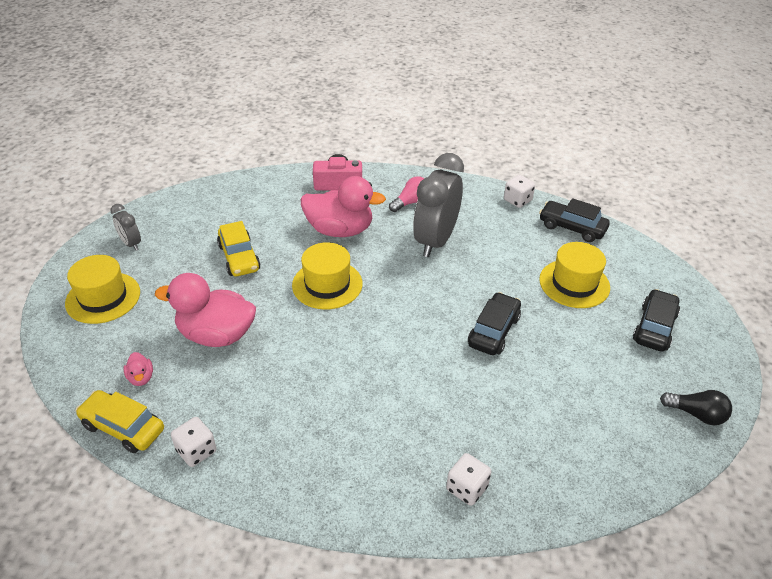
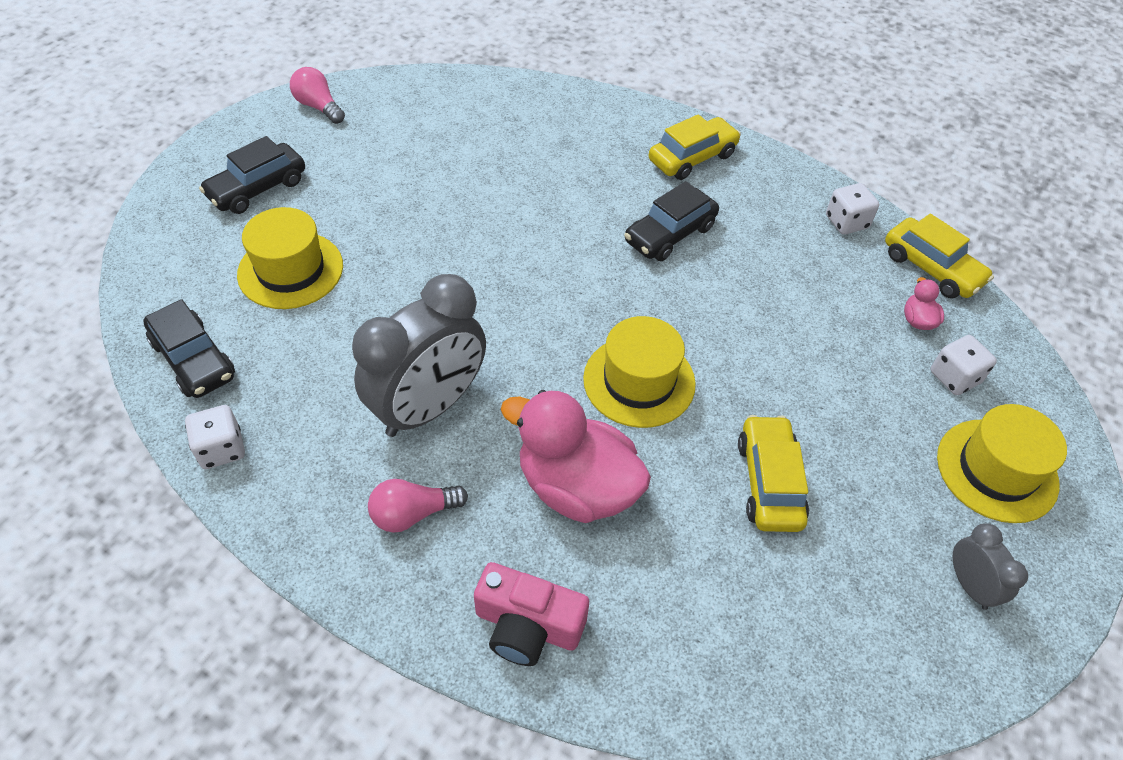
camera: 160 degrees left, 10 degrees up
(216, 335) = (817, 350): pink duck -> none
(350, 476) = (692, 158): none -> yellow car
(467, 488) = (587, 120): white dice -> white dice (954, 377)
(493, 331) = (451, 243): black car -> black car (670, 234)
(696, 414) = (319, 107): black light bulb -> pink light bulb

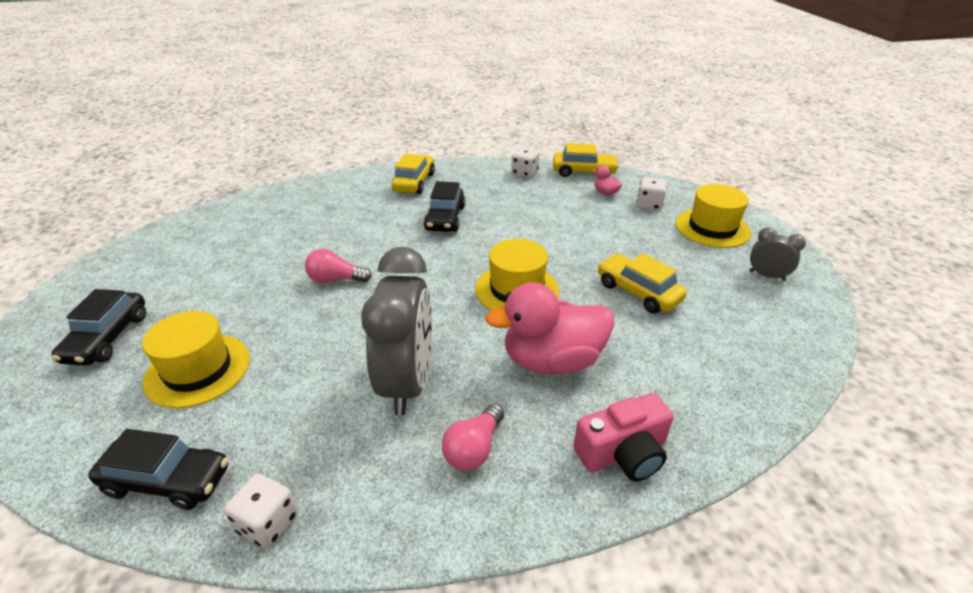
camera: 40 degrees left, 15 degrees down
(319, 107) = (113, 267): pink light bulb -> pink light bulb (336, 279)

